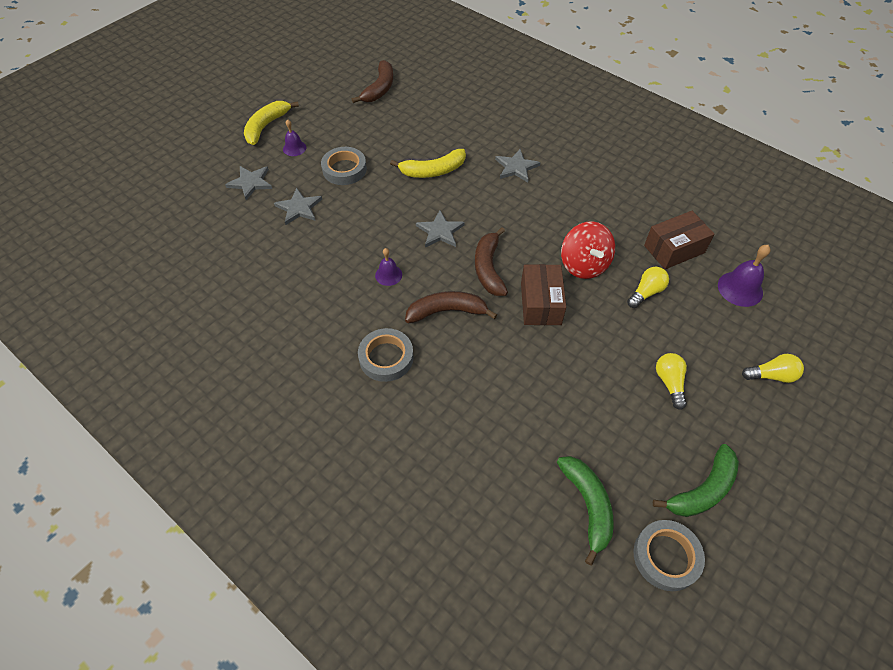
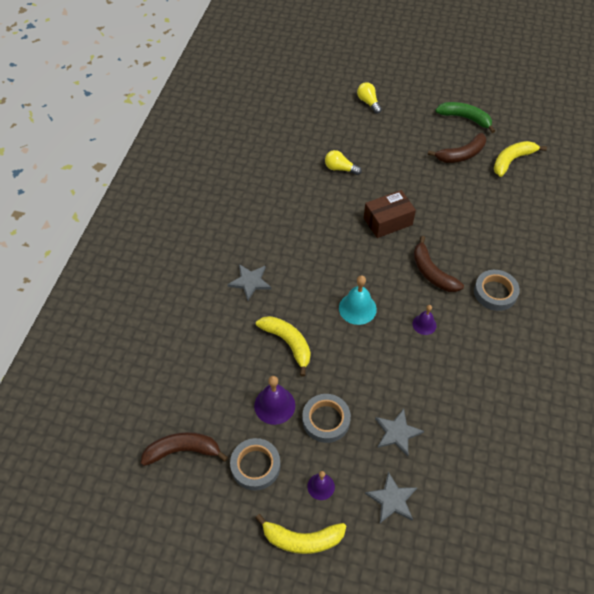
camera: 115 degrees left, 0 degrees up
(440, 231) = (357, 308): grey star -> turquoise bell
(488, 268) = (375, 262): brown banana -> brown banana (461, 154)
(584, 264) = (335, 207): red spinning top -> none
(587, 506) = (512, 160): green banana -> yellow banana
(666, 557) = (513, 125): grey tape -> grey tape (255, 466)
(669, 383) = (406, 144): yellow light bulb -> none
(674, 249) = (289, 162): brown box -> none
(740, 288) = (306, 124): purple bell -> purple bell (274, 405)

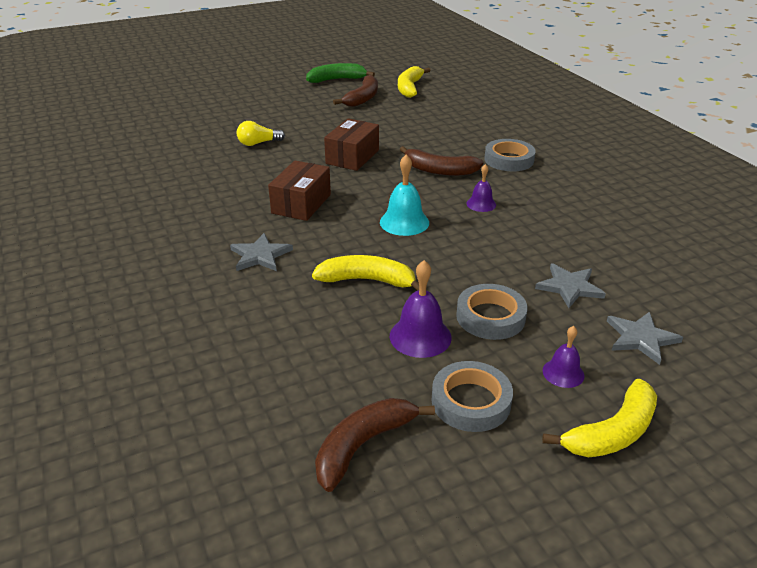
camera: 40 degrees left, 20 degrees down
(312, 250) = (301, 204): none -> brown box
(368, 102) = (232, 98): yellow light bulb -> none

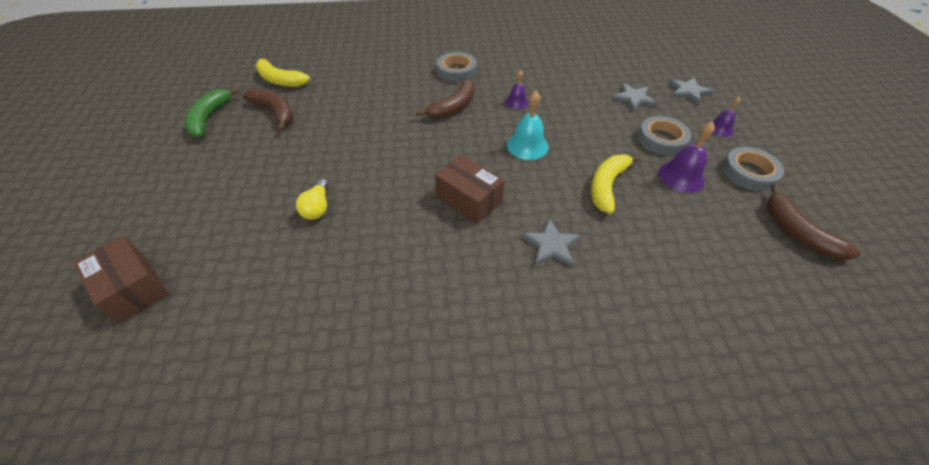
camera: 70 degrees left, 15 degrees up
(352, 157) = (397, 147): brown box -> brown box (133, 288)
(612, 432) = (770, 128): yellow banana -> none

